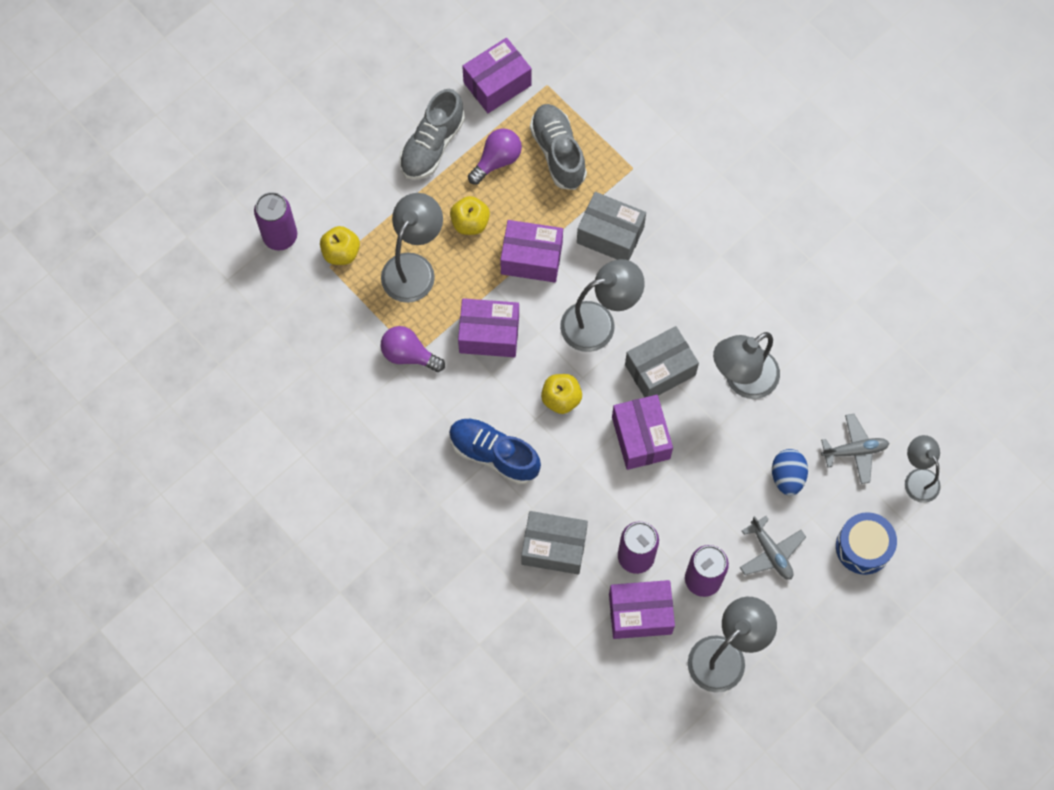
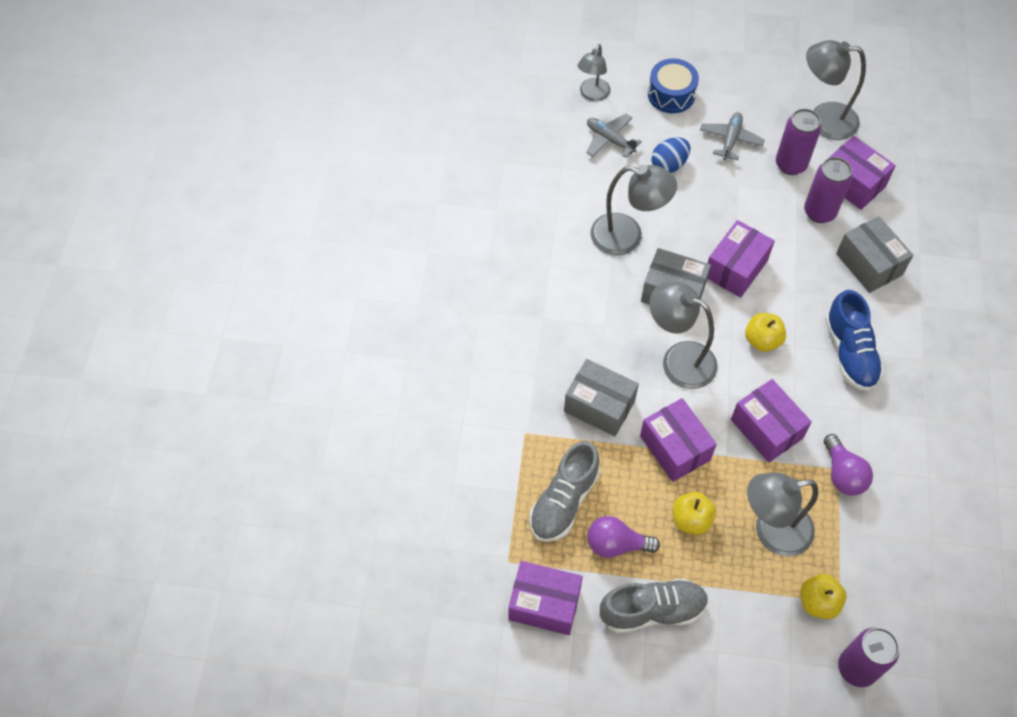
camera: 130 degrees left, 10 degrees down
(610, 235) = (599, 406): grey box -> grey box turned 45 degrees counterclockwise

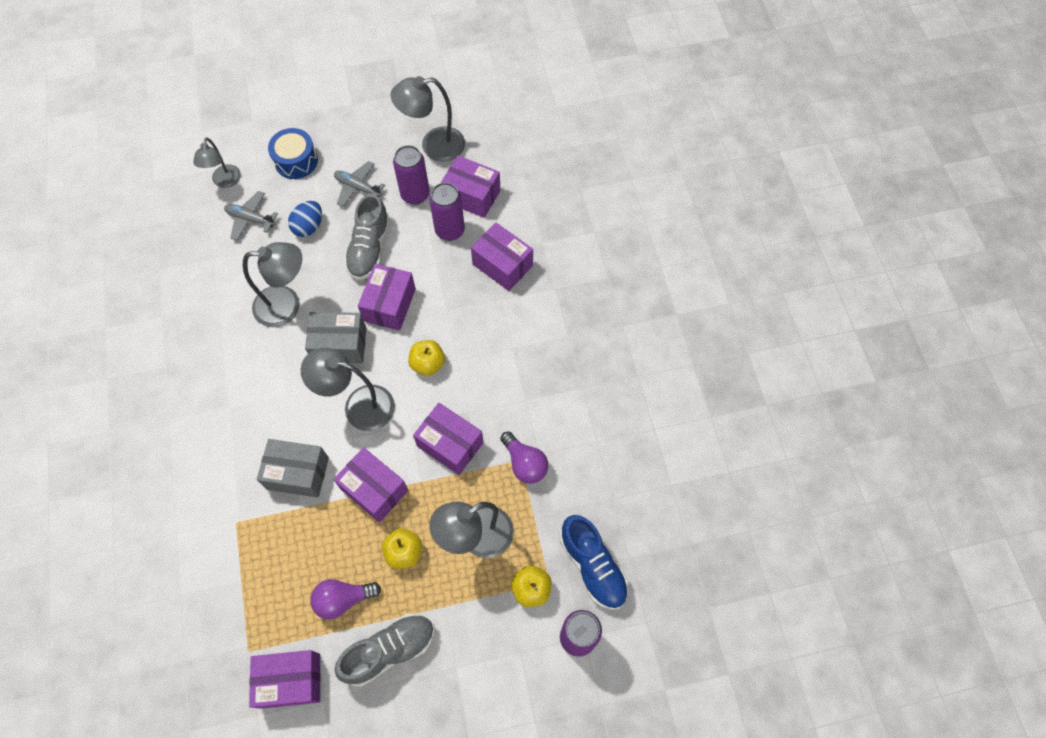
camera: 20 degrees left, 5 degrees up
(564, 501) = (286, 575): grey shoe -> grey shoe (369, 248)
(730, 140) = (358, 187): grey plane -> grey plane turned 60 degrees counterclockwise
(850, 352) = (505, 350): blue shoe -> blue shoe (593, 566)
(869, 264) = (502, 265): grey box -> purple box

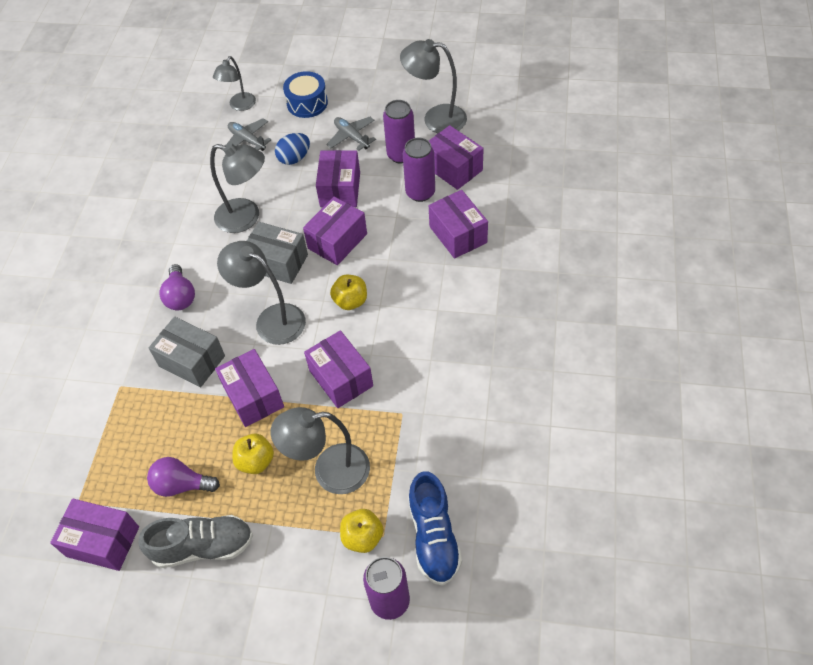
camera: 25 degrees right, 10 degrees down
(369, 248) = (340, 189): grey shoe -> purple box
(524, 463) = (405, 417): purple light bulb -> purple light bulb (180, 296)

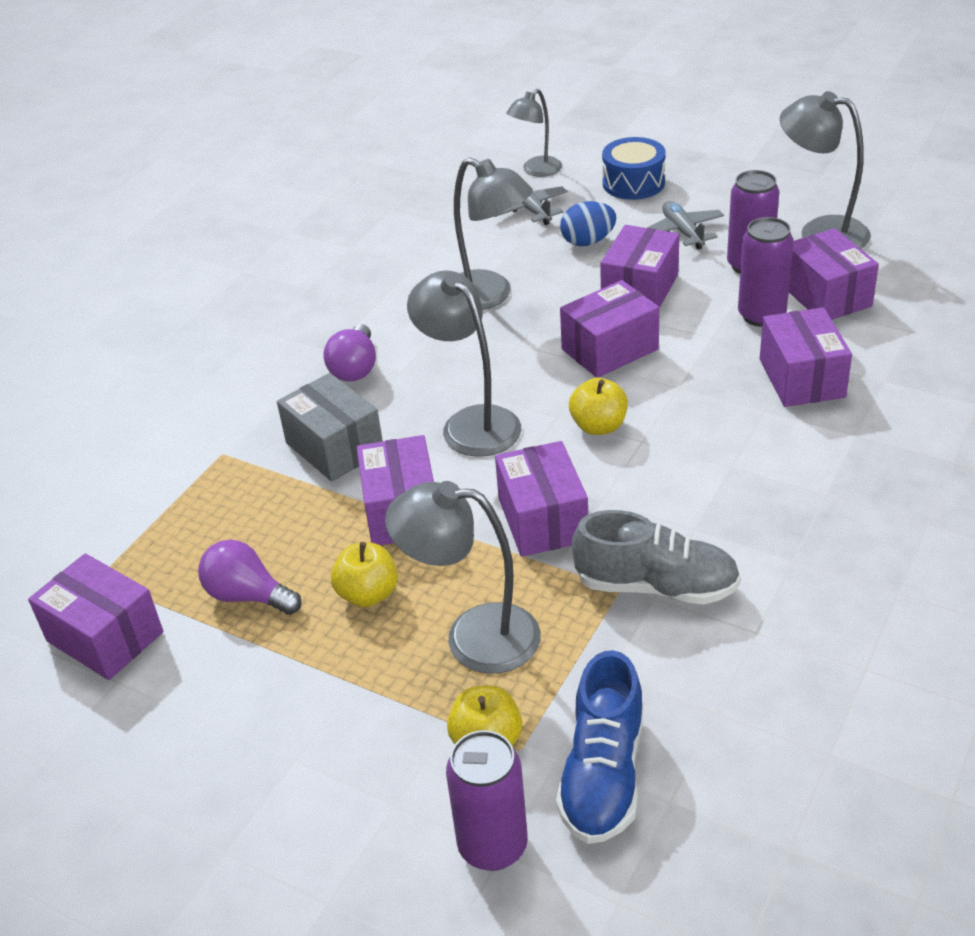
camera: 20 degrees right, 15 degrees down
(203, 546) = (240, 683): grey shoe -> grey shoe (656, 586)
(277, 263) = (510, 357): grey box -> none

